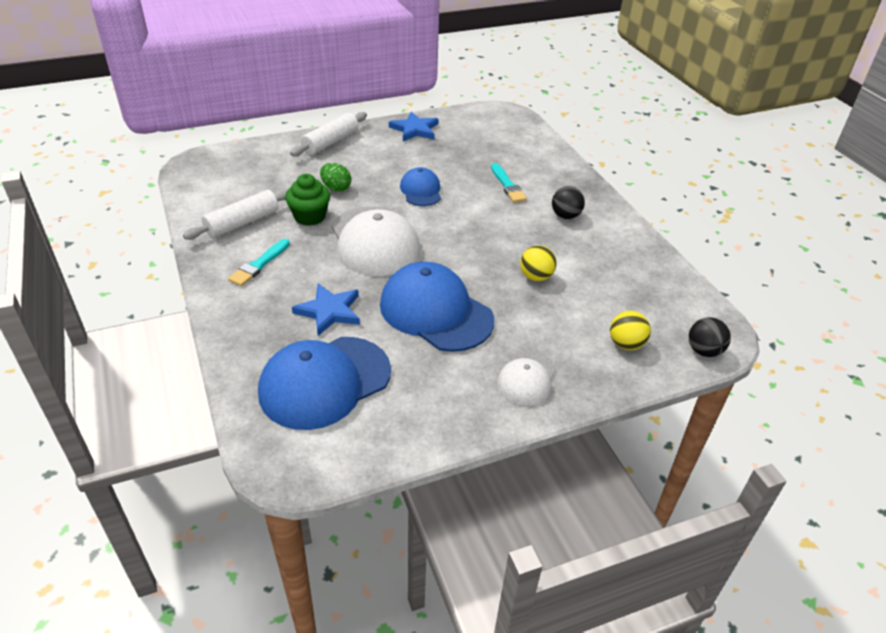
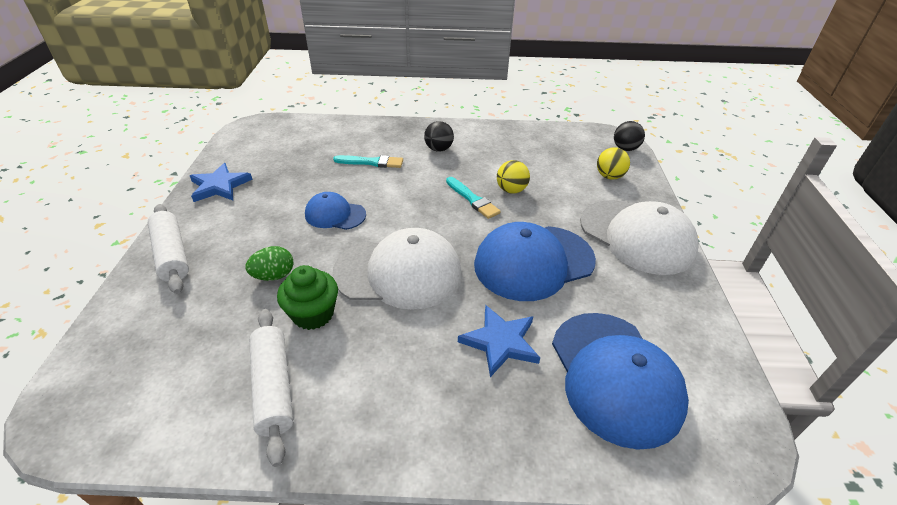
camera: 65 degrees left, 0 degrees up
(259, 264) = (378, 389): turquoise brush -> turquoise brush (472, 199)
(526, 378) = (637, 236): white cap -> white cap, size x1.83

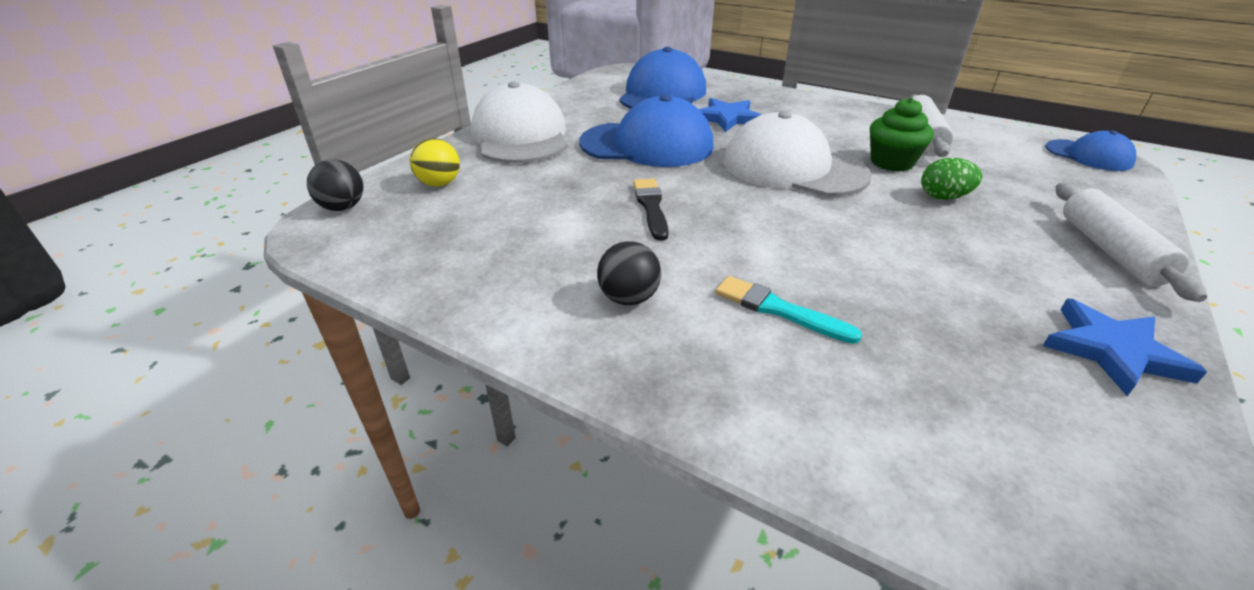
camera: 150 degrees left, 5 degrees down
(335, 214) = (863, 239): blue cap -> blue cap (1088, 155)
(472, 199) = (651, 207): turquoise brush -> black brush
(511, 190) = (587, 203): yellow ball -> none

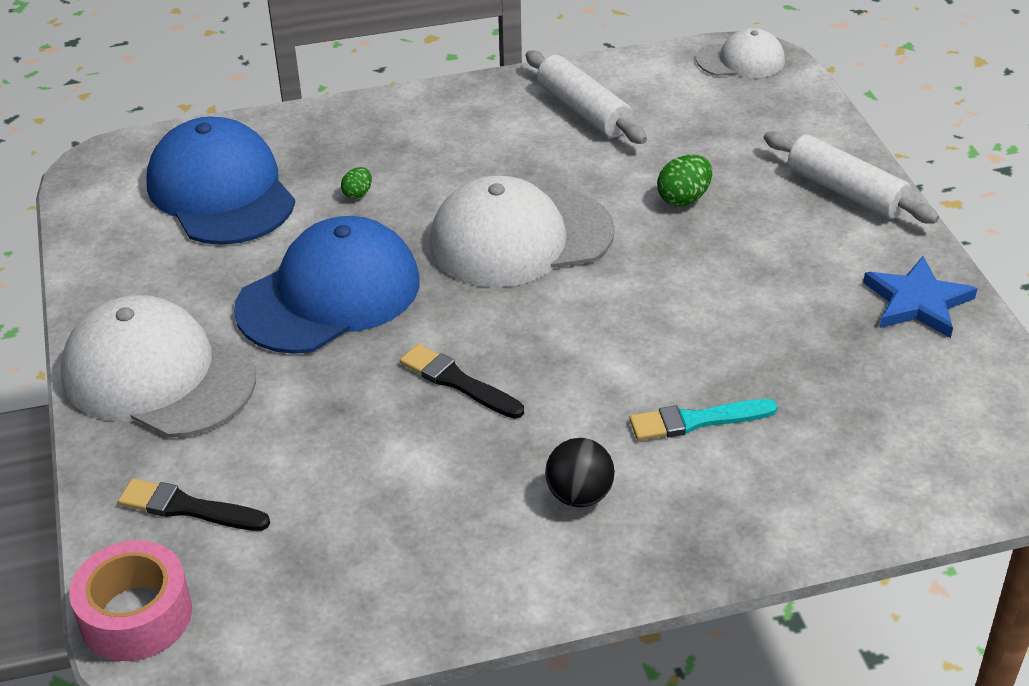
camera: 45 degrees left, 5 degrees up
(343, 207) = (136, 615): black ball -> pink tape
(439, 184) = (188, 508): yellow ball -> black brush
(727, 118) = (358, 193): blue star -> green egg
(891, 162) = (596, 172): green cupcake -> none
(1088, 155) = (741, 60): blue cap -> white cap

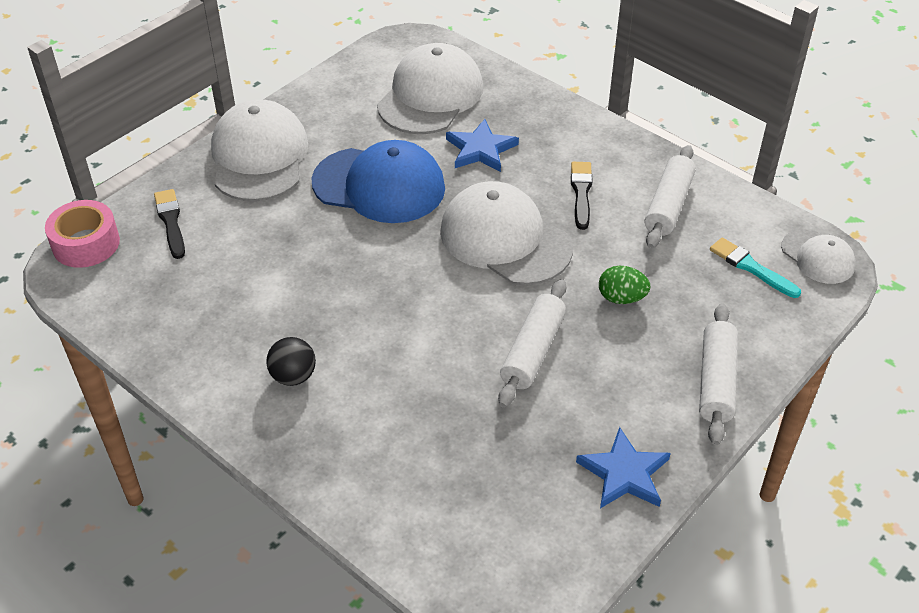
camera: 55 degrees right, 5 degrees up
(221, 191) = (430, 96): blue cap -> white cap
(358, 193) = (480, 149): green egg -> blue star
(458, 382) = (349, 276): black brush -> black brush (581, 193)
(696, 421) = (401, 403): turquoise brush -> turquoise brush (751, 267)
(704, 290) = (532, 351): none -> white rolling pin

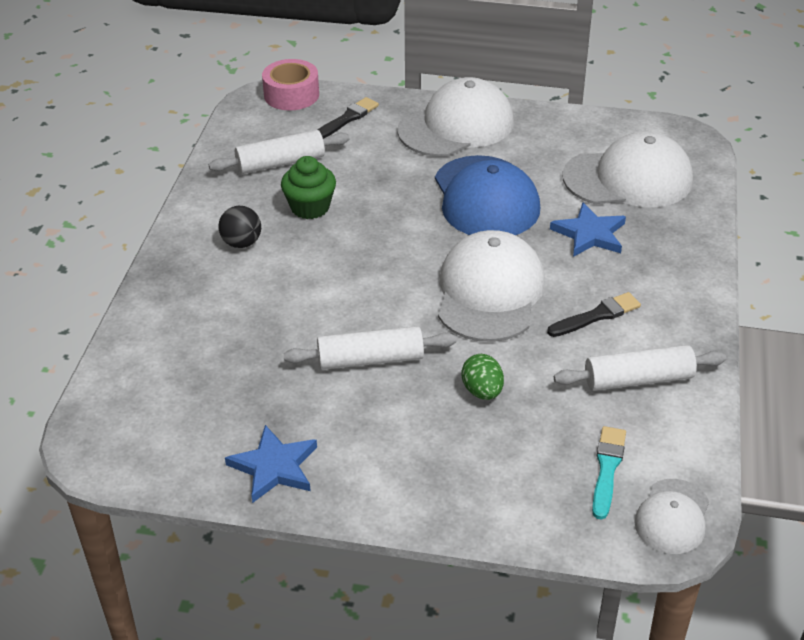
camera: 60 degrees right, 5 degrees down
(284, 304) = (310, 207): none -> green cupcake
(716, 381) = (429, 492): white rolling pin -> white rolling pin (280, 163)

